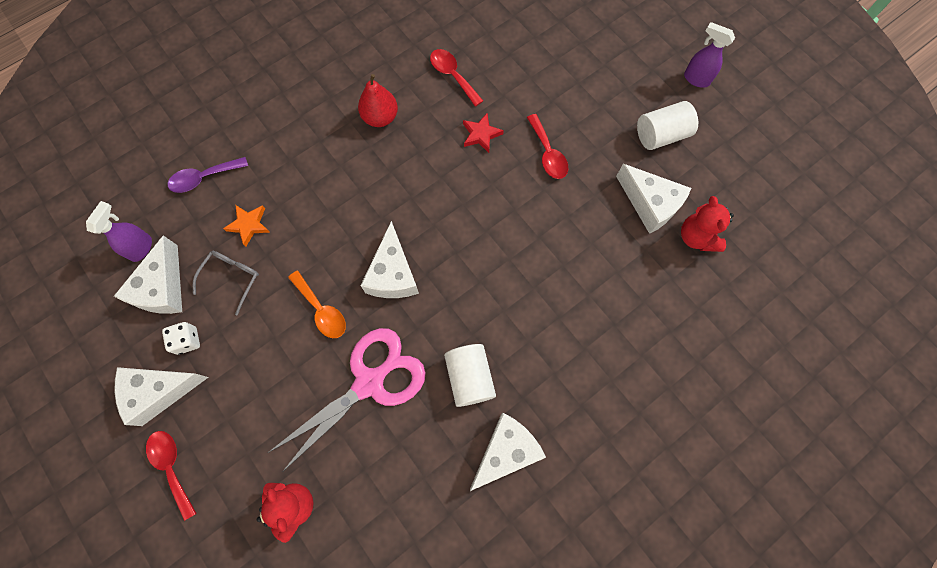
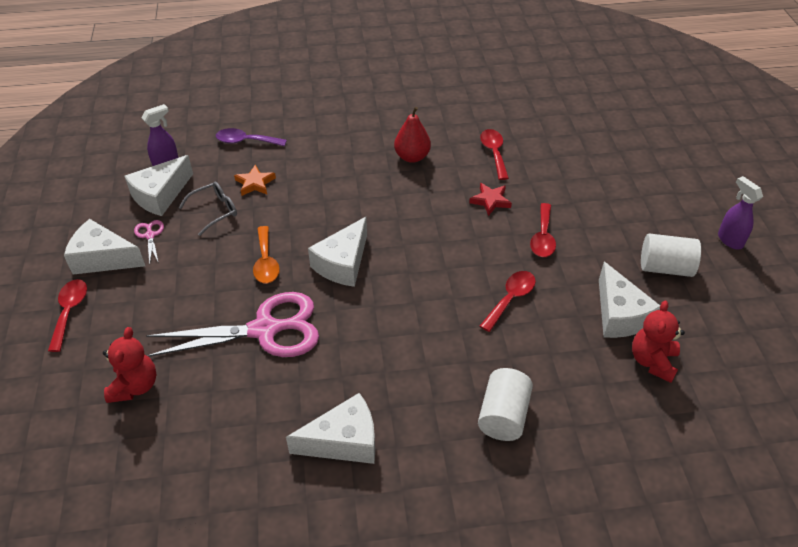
camera: 30 degrees right, 25 degrees down
(187, 340) = (150, 235): white dice -> pink scissors
(469, 377) = (353, 368): white cylinder -> white cylinder (503, 415)
(557, 234) = (510, 299): none -> red spoon

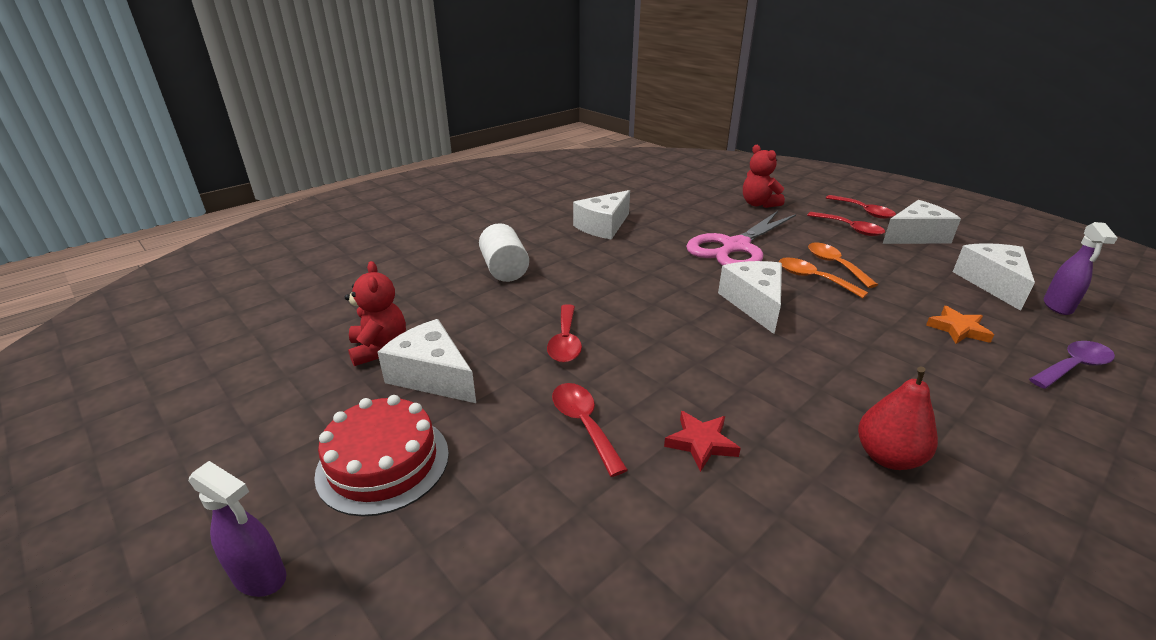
camera: 145 degrees right, 15 degrees down
(150, 235) = (925, 258): pink scissors -> none
(214, 211) = (928, 292): grey glasses -> none
(225, 266) = (834, 265): none -> orange spoon
(494, 153) = (797, 543): red spoon -> red spoon (850, 229)
(665, 267) = (383, 463): white cylinder -> red cake

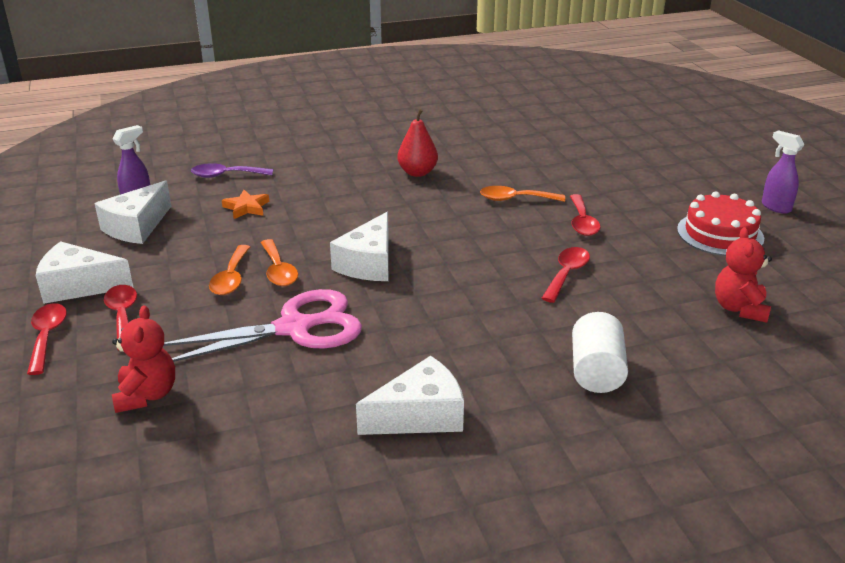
camera: 155 degrees left, 0 degrees up
(432, 376) = (688, 275): white cheese -> none
(701, 443) = (515, 199): red star -> orange spoon

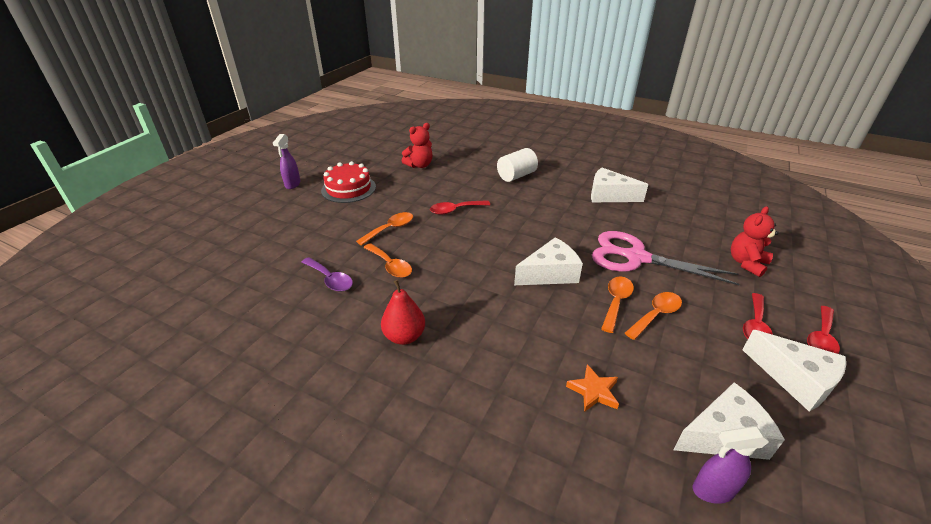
camera: 135 degrees left, 5 degrees up
(226, 175) = (579, 471): purple spoon -> purple spoon (330, 279)
(582, 222) = (390, 229): red spoon -> orange spoon

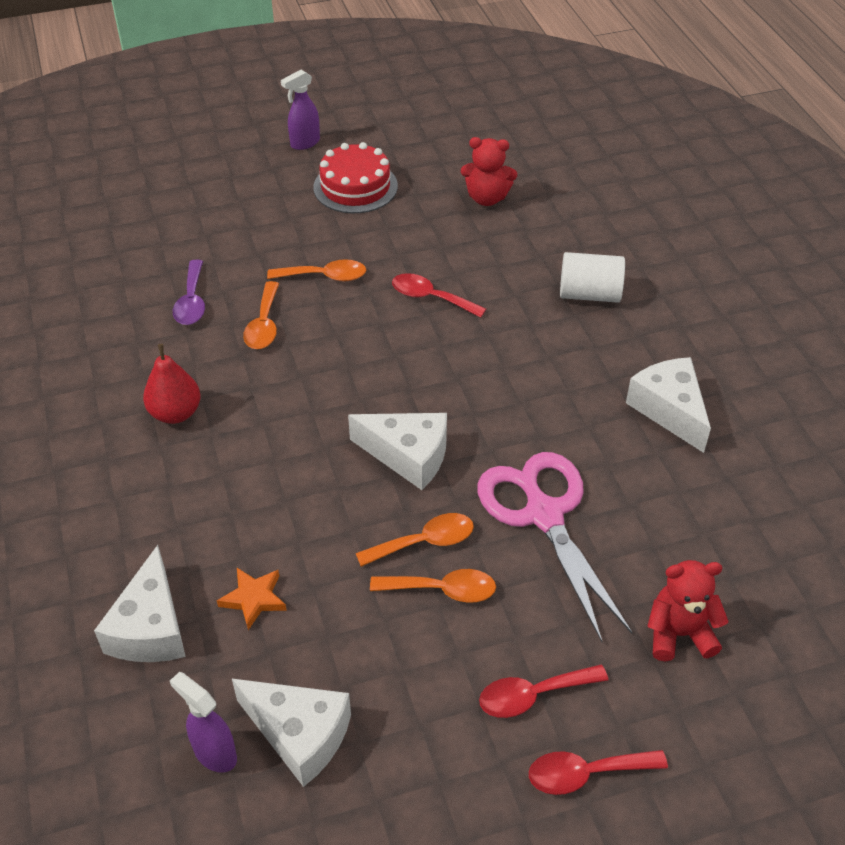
camera: 45 degrees right, 10 degrees up
(795, 379) = (465, 770): white cheese -> white cheese (150, 627)

